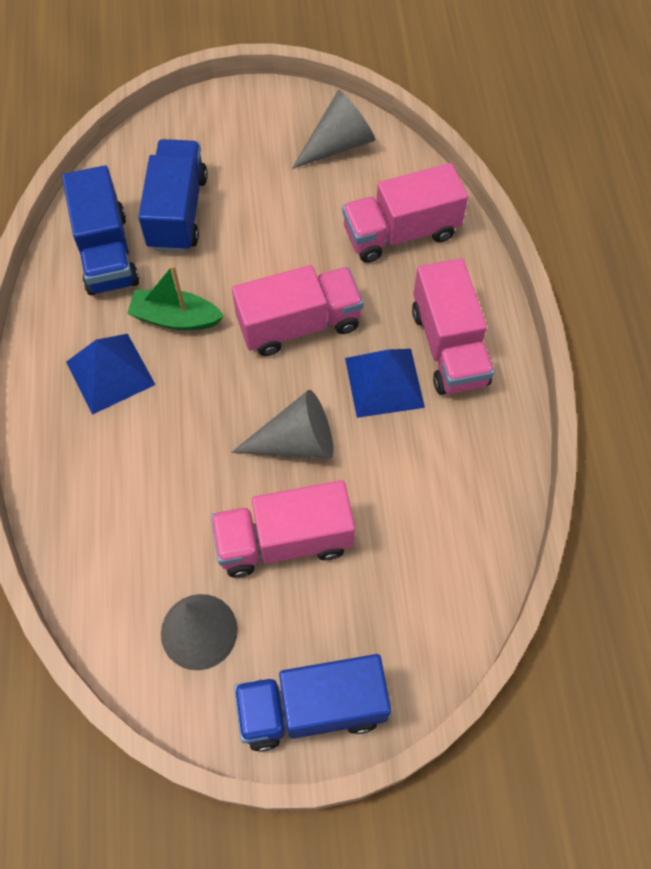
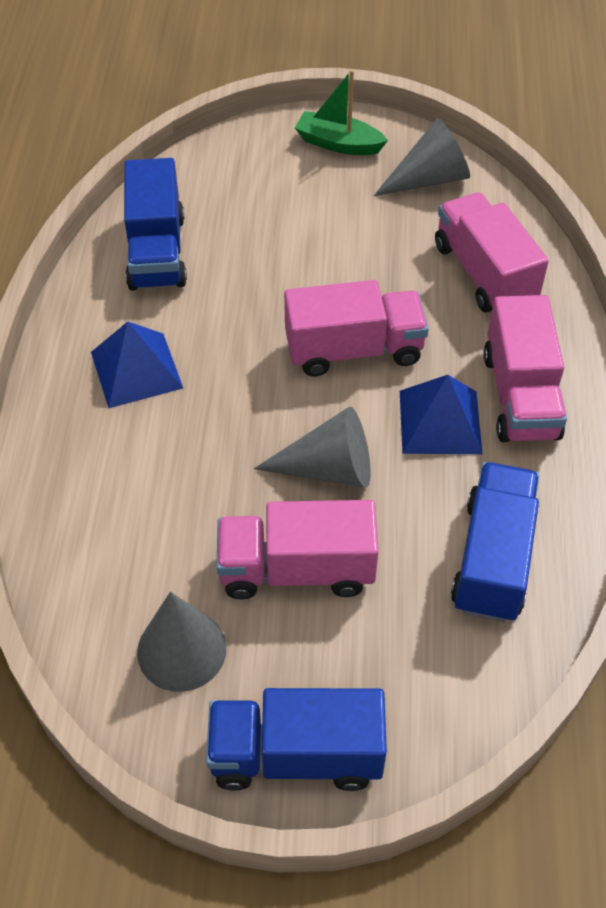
camera: 10 degrees right, 10 degrees down
(175, 318) = (218, 325): green boat -> green boat (338, 144)
(177, 212) = (241, 222): blue truck -> blue truck (493, 559)
(401, 233) = (484, 274): pink truck -> pink truck turned 75 degrees clockwise

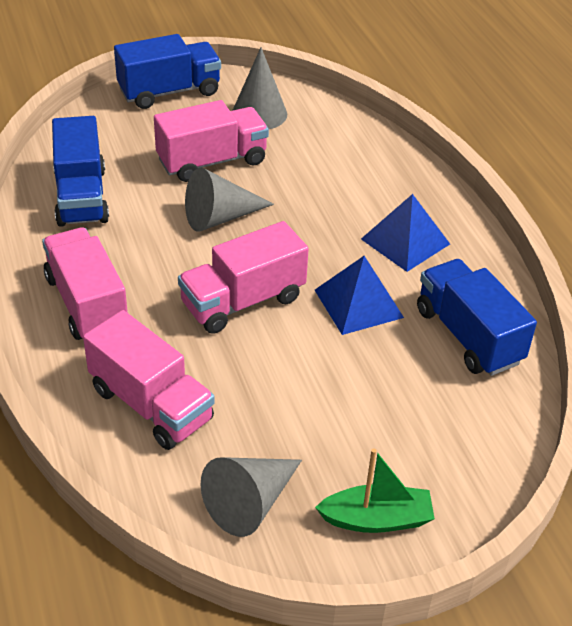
camera: 155 degrees right, 10 degrees down
(440, 422) = (148, 267): blue pyramid -> blue pyramid (358, 303)

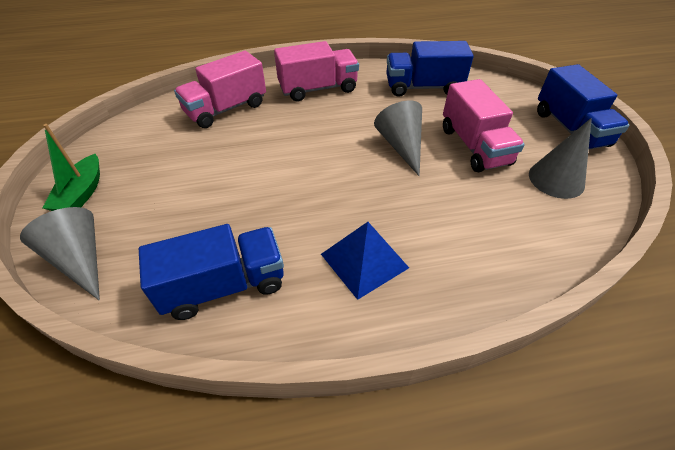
camera: 100 degrees right, 5 degrees up
(243, 301) = (305, 150): pink truck -> none
(251, 502) = (132, 141): grey cone -> grey cone (80, 259)
(358, 303) = (287, 213): blue pyramid -> none

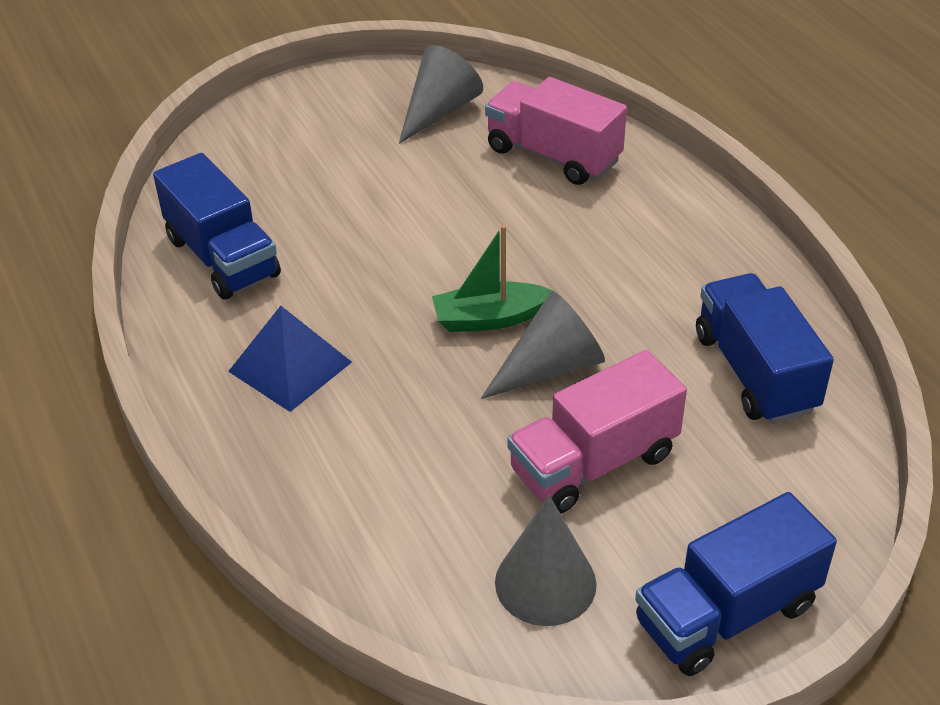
camera: 75 degrees right, 5 degrees down
(80, 259) = (231, 142): grey cone -> grey cone (439, 111)
(82, 193) = (328, 101): green boat -> green boat (489, 318)
(318, 89) = (667, 237): pink truck -> none

